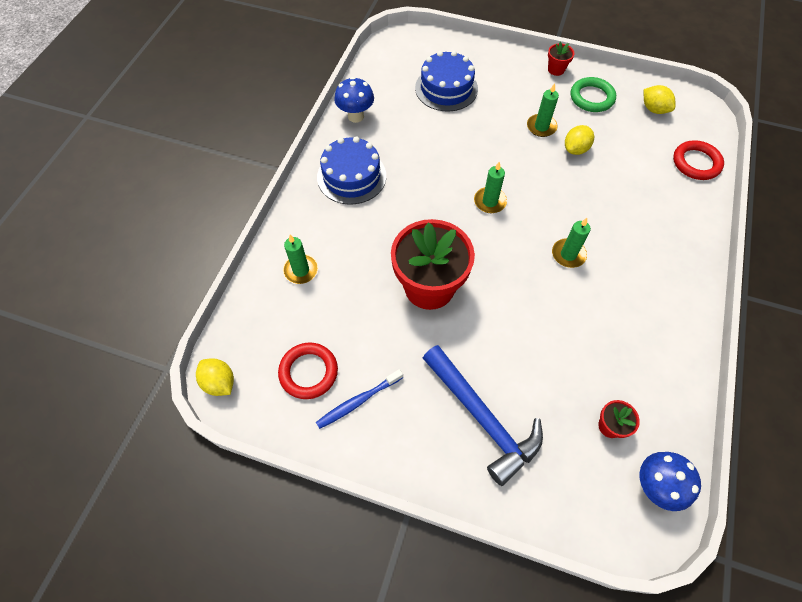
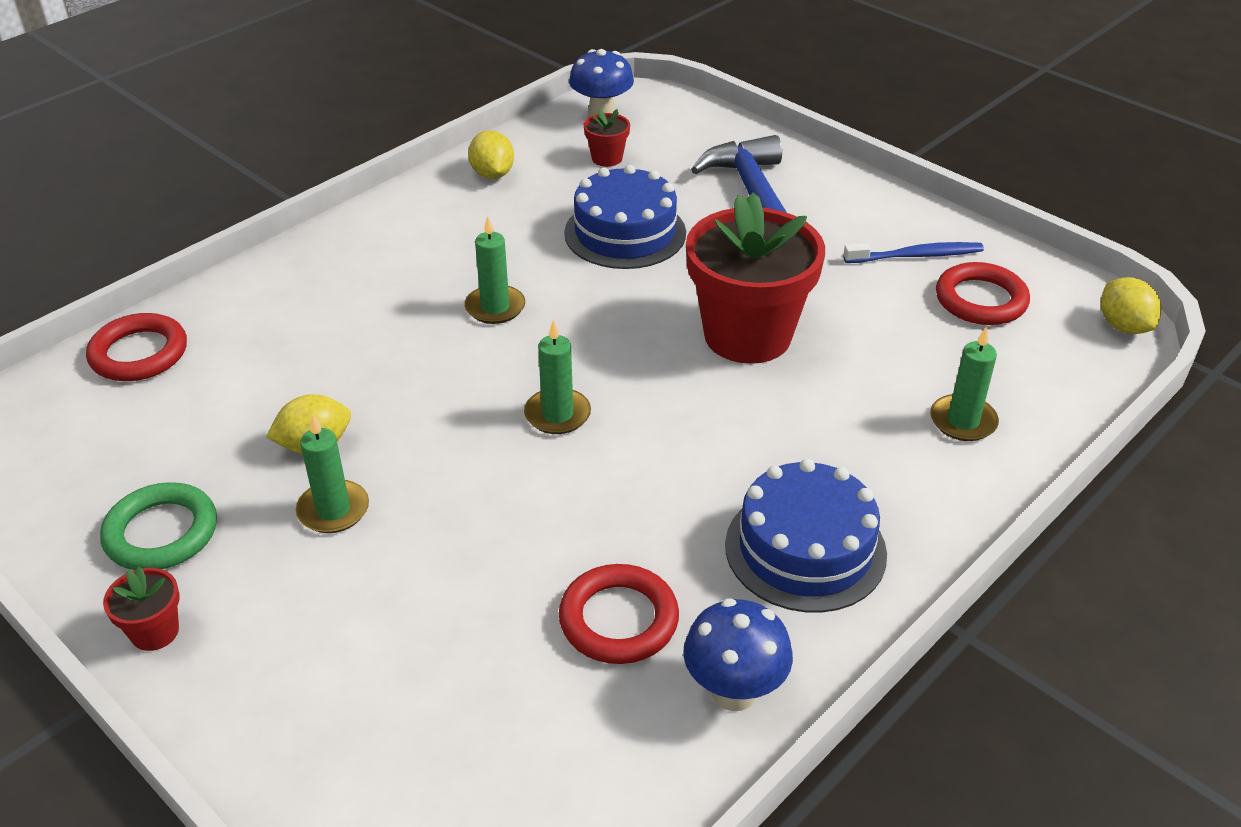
camera: 155 degrees left, 20 degrees down
(408, 125) = (618, 619): none -> red ring
(446, 88) = (459, 685): blue cake -> blue cake (625, 233)
(654, 109) = (76, 464): yellow lemon -> yellow lemon (492, 174)

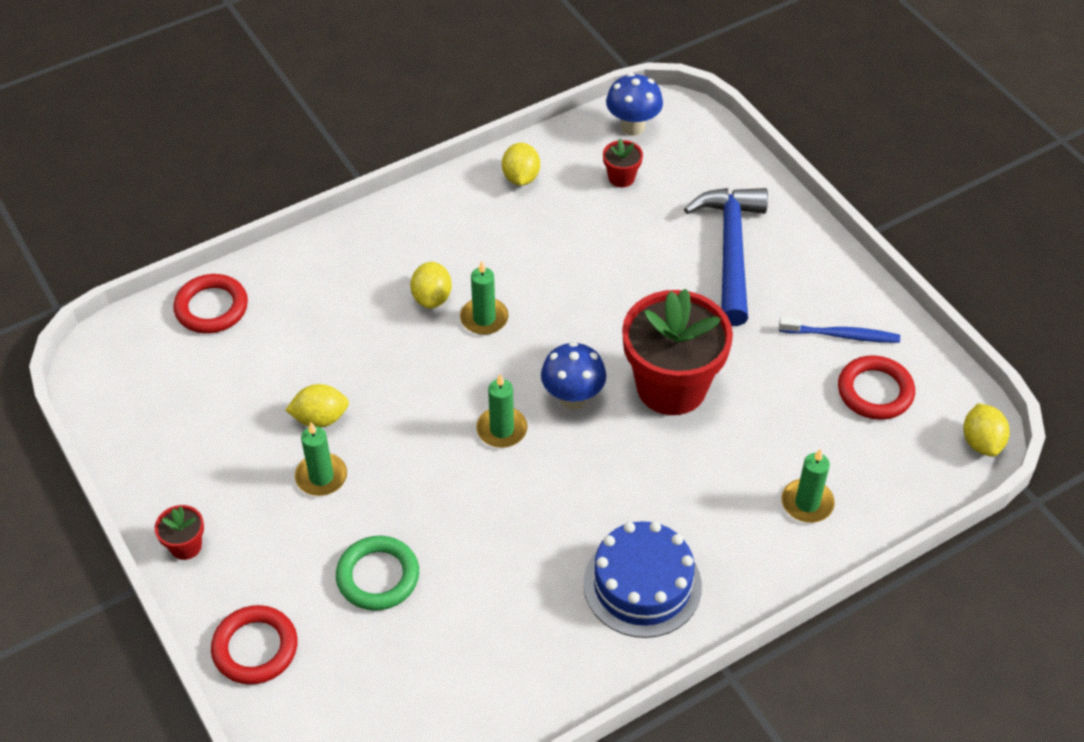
camera: 15 degrees right, 10 degrees up
(161, 533) = (202, 469): green ring -> green ring (378, 576)
(424, 298) = (432, 298): none -> yellow lemon
(618, 619) = (492, 609): red ring -> red ring (255, 648)
(625, 233) = (610, 263): blue cake -> none
(734, 692) = (551, 681): blue mushroom -> blue mushroom (573, 398)

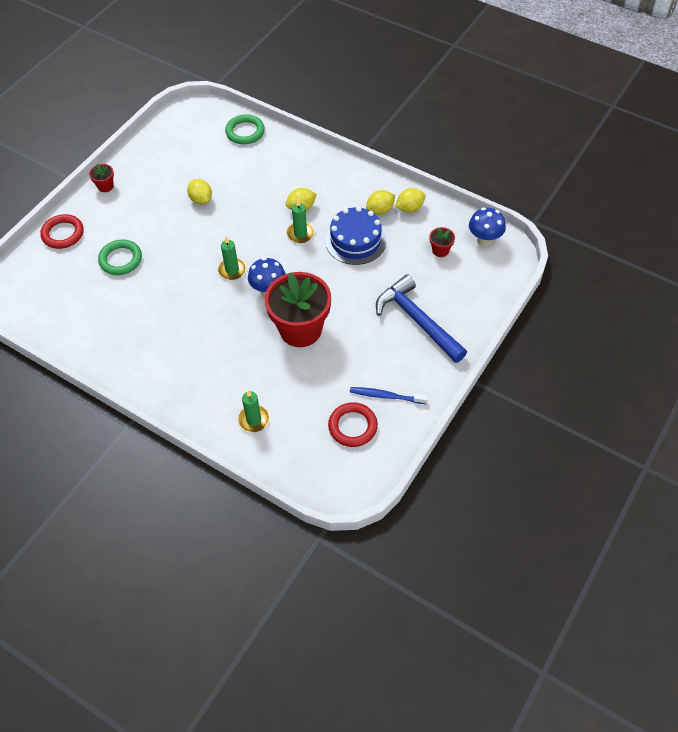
camera: 65 degrees right, 5 degrees up
(211, 308) = (245, 132): red ring -> green ring
(321, 477) = (167, 215): green candle -> none
(642, 585) = (164, 365): blue cake -> blue cake (355, 241)
(731, 251) = (417, 320): blue hammer -> blue hammer turned 105 degrees counterclockwise
(841, 335) = (386, 396): blue toothbrush -> blue toothbrush turned 120 degrees clockwise
(981, 442) = (345, 494): yellow lemon -> yellow lemon (380, 210)

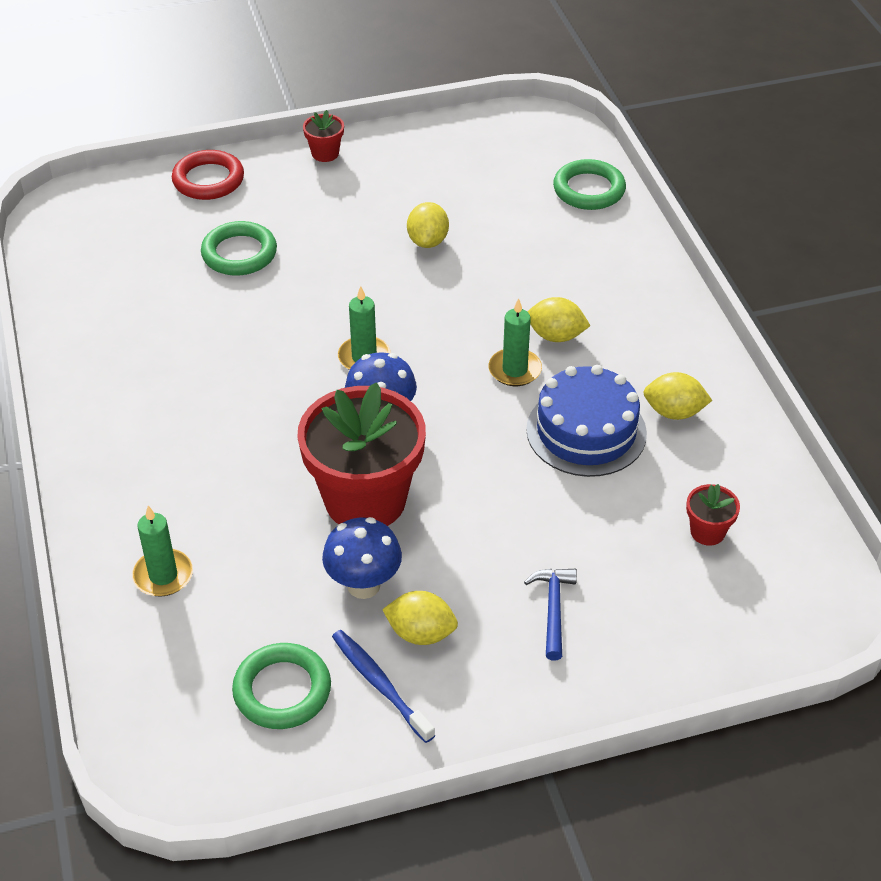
camera: 40 degrees right, 10 degrees down
(352, 426) = (282, 690): red ring -> green ring
(409, 208) = (725, 438): yellow lemon -> yellow lemon (421, 633)
(417, 320) = (553, 610): blue hammer -> blue hammer, size x0.48
(484, 240) = (801, 565): blue mushroom -> blue mushroom (363, 585)

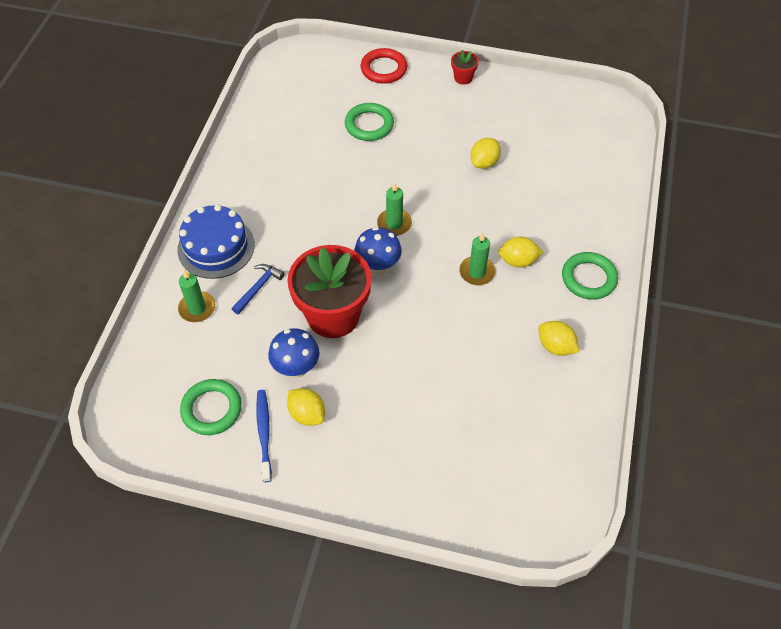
camera: 30 degrees right, 10 degrees up
(553, 610) = (391, 439): blue hammer -> blue hammer (258, 288)
(556, 336) = (518, 261): yellow lemon -> yellow lemon turned 45 degrees counterclockwise
(586, 431) = (491, 333): blue cake -> blue cake (216, 247)
(589, 190) = (610, 169): green ring -> green ring (588, 278)
(707, 532) = (519, 436): red flower pot -> none

